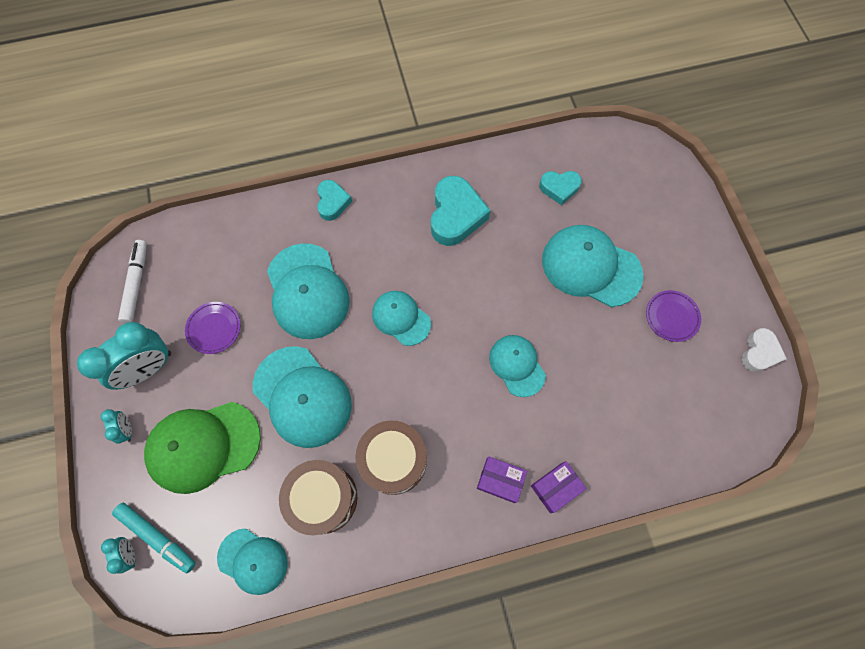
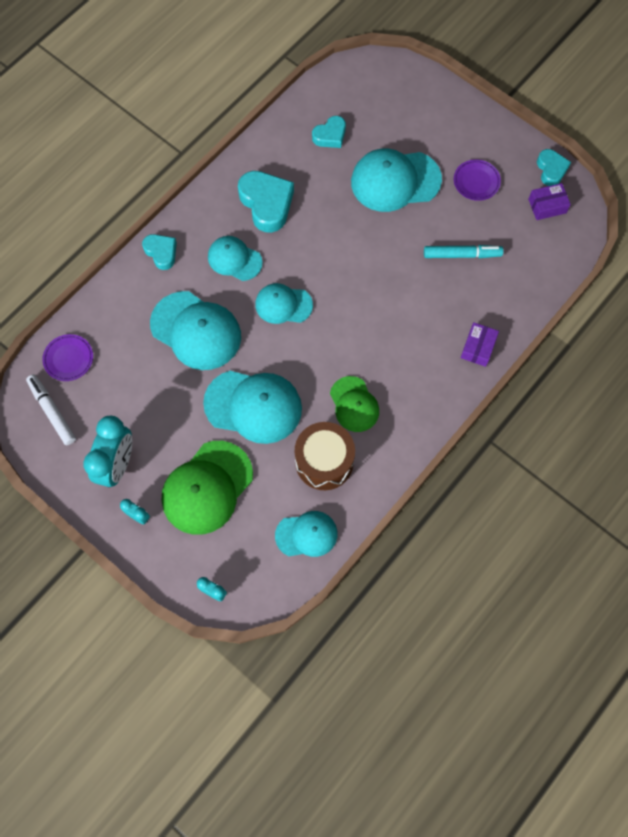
camera: 35 degrees left, 0 degrees up
(157, 537) = (224, 568): turquoise marker -> turquoise marker (462, 255)
(214, 328) = (145, 403): purple plate -> purple plate (68, 359)
(393, 460) = (354, 404): brown drum -> green cap
(500, 480) = (437, 368): purple box -> purple box (547, 206)
(517, 365) = (392, 284): turquoise cap -> turquoise cap (234, 259)
(759, 352) = (551, 170): white heart -> turquoise heart

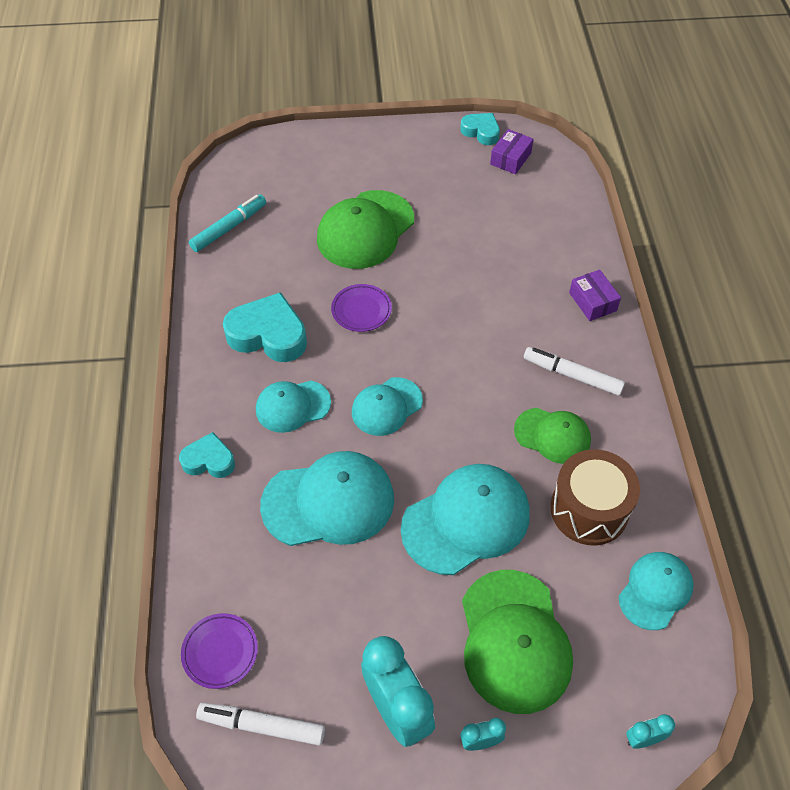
camera: 45 degrees left, 15 degrees down
(330, 135) = (264, 237): turquoise heart -> none
(395, 181) = (365, 230): turquoise cap -> green cap
(408, 381) = (572, 375): none -> white marker
(462, 255) = (490, 243): turquoise marker -> turquoise marker (229, 228)
(476, 182) = (434, 182): purple plate -> purple plate (361, 310)

